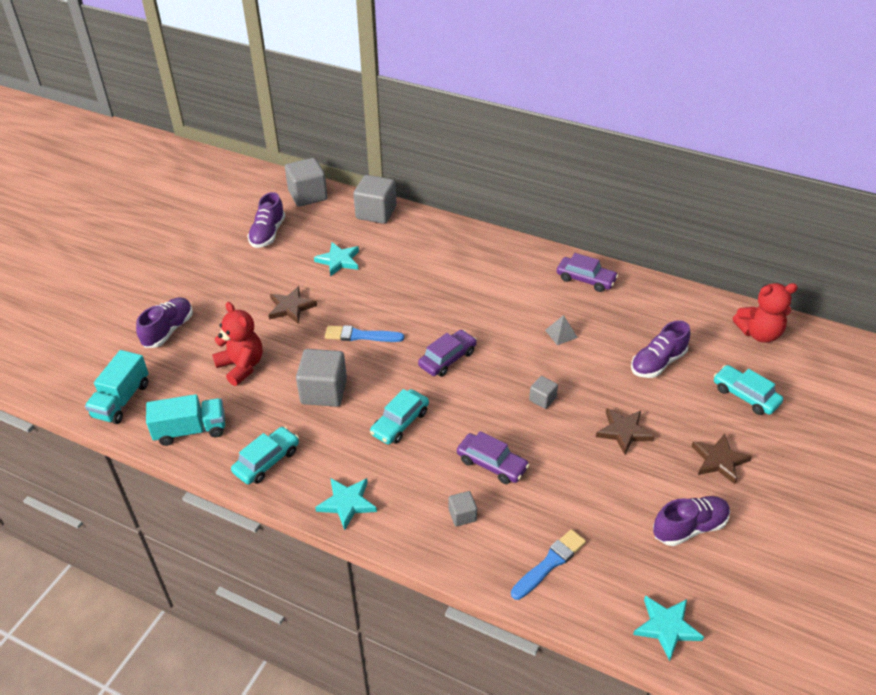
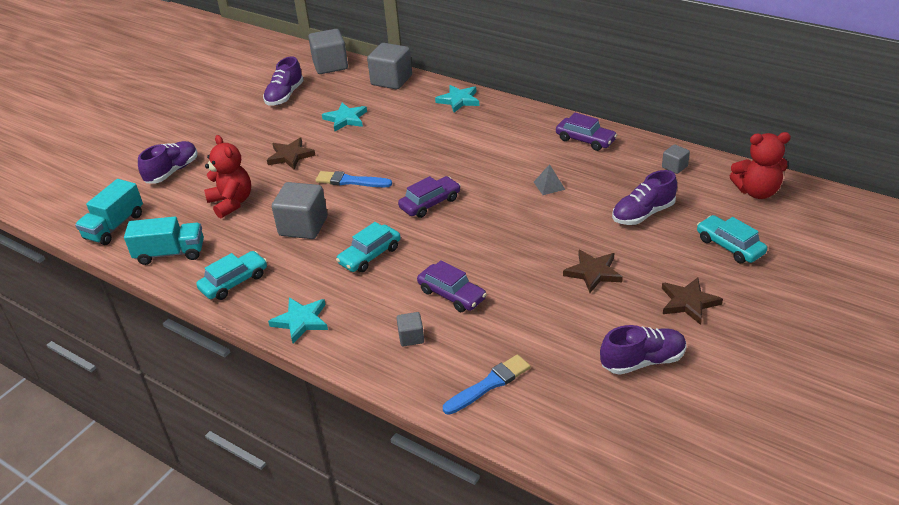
camera: 10 degrees right, 5 degrees down
(542, 399) = (516, 241): grey cube -> grey cube (674, 167)
(666, 627) = (597, 449): turquoise star -> turquoise star (458, 100)

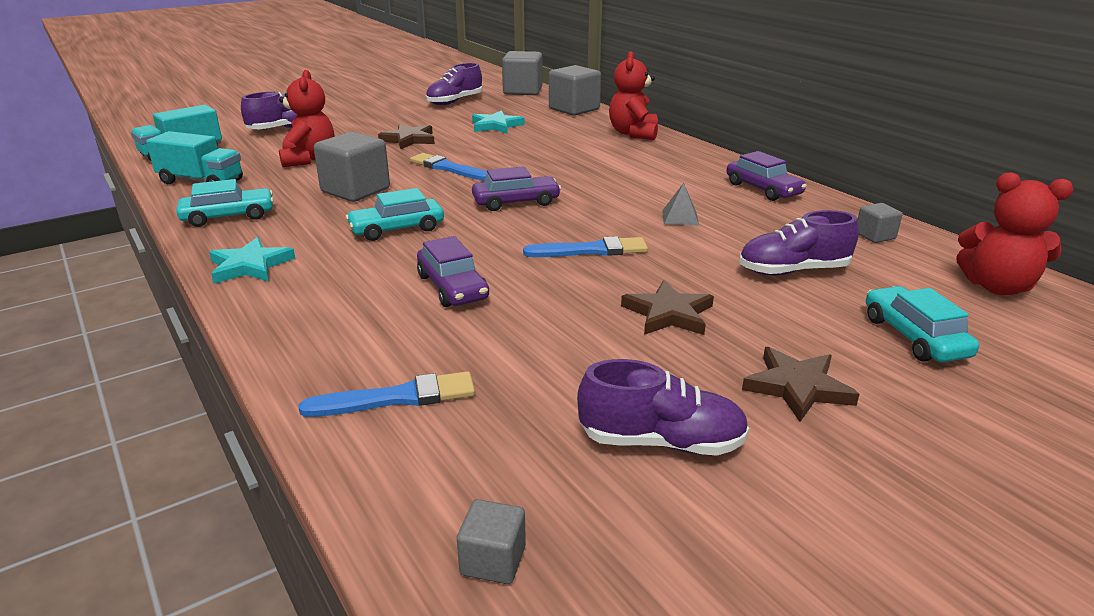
camera: 20 degrees right, 10 degrees down
(411, 337) = (354, 315): grey cube -> grey cube (493, 560)
(458, 100) = (633, 134): turquoise star -> red teddy bear
(513, 235) = (590, 250): none -> blue brush

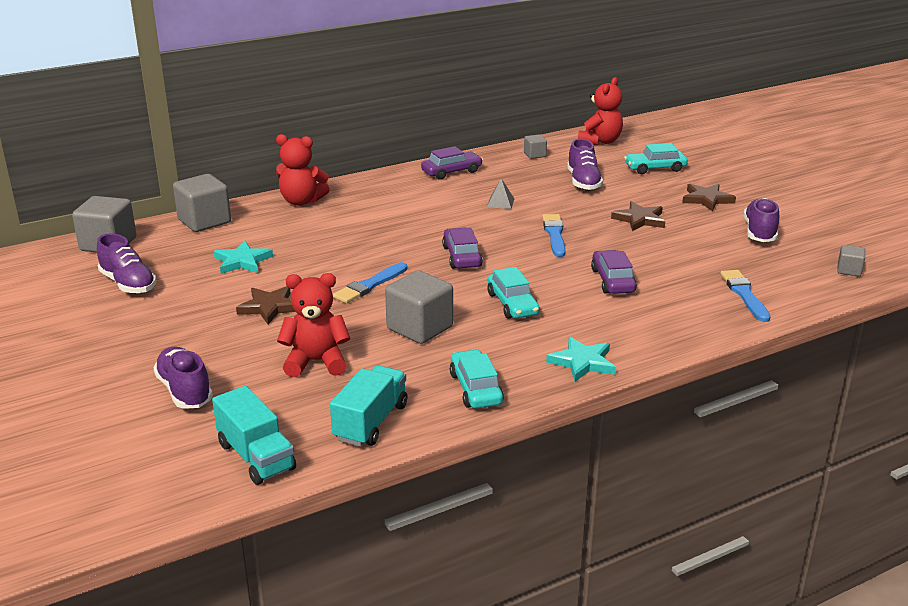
camera: 85 degrees left, 0 degrees up
(452, 287) = (613, 281): purple car -> purple car turned 75 degrees counterclockwise

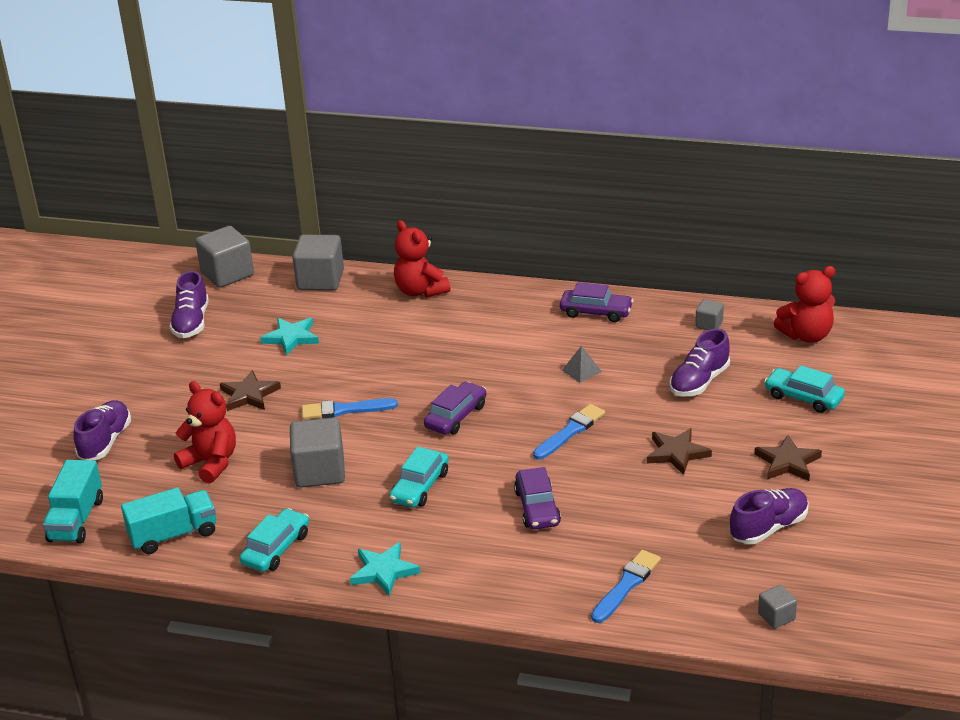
camera: 45 degrees right, 5 degrees up
(613, 281) = (537, 508): purple car -> purple car turned 135 degrees clockwise

